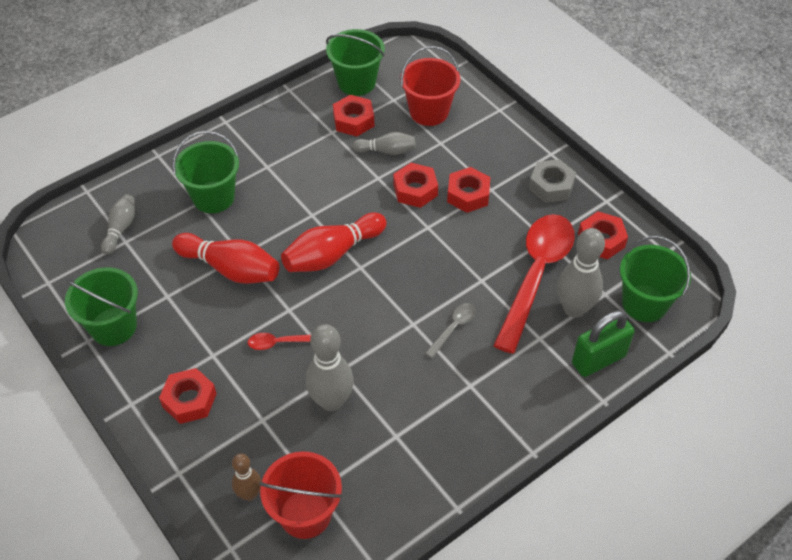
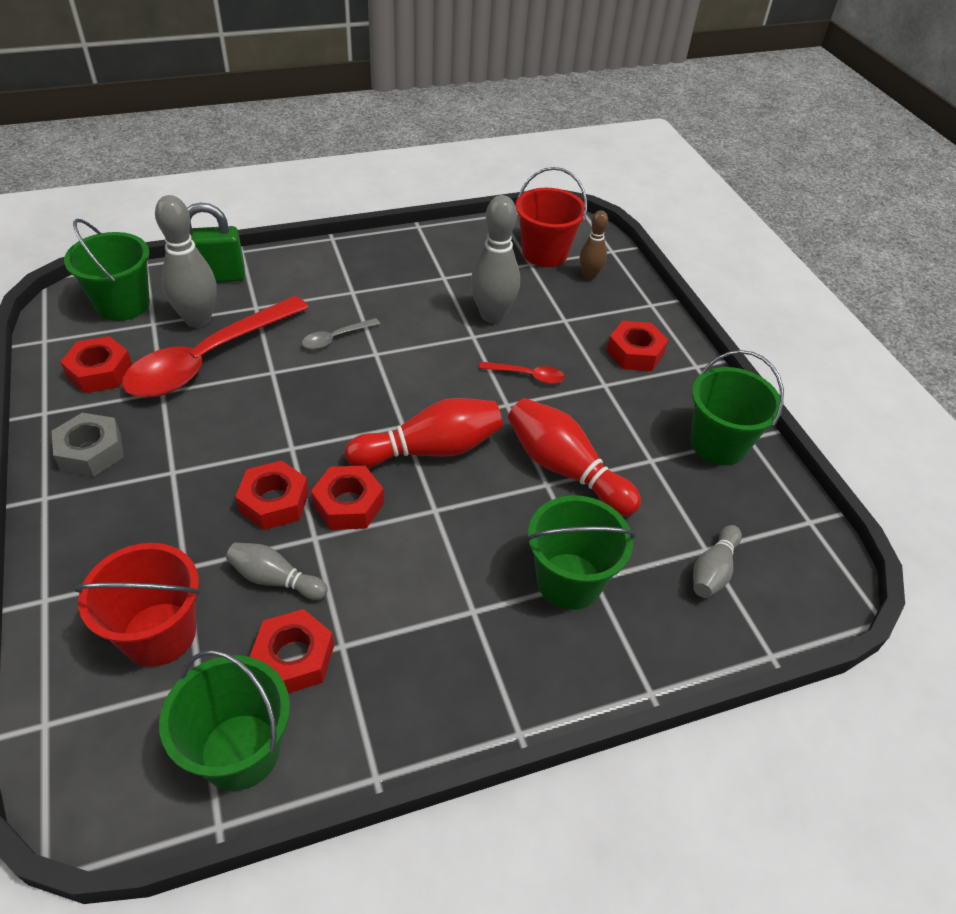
camera: 165 degrees left, 5 degrees down
(468, 195) = (209, 473): red nut -> red nut (348, 504)

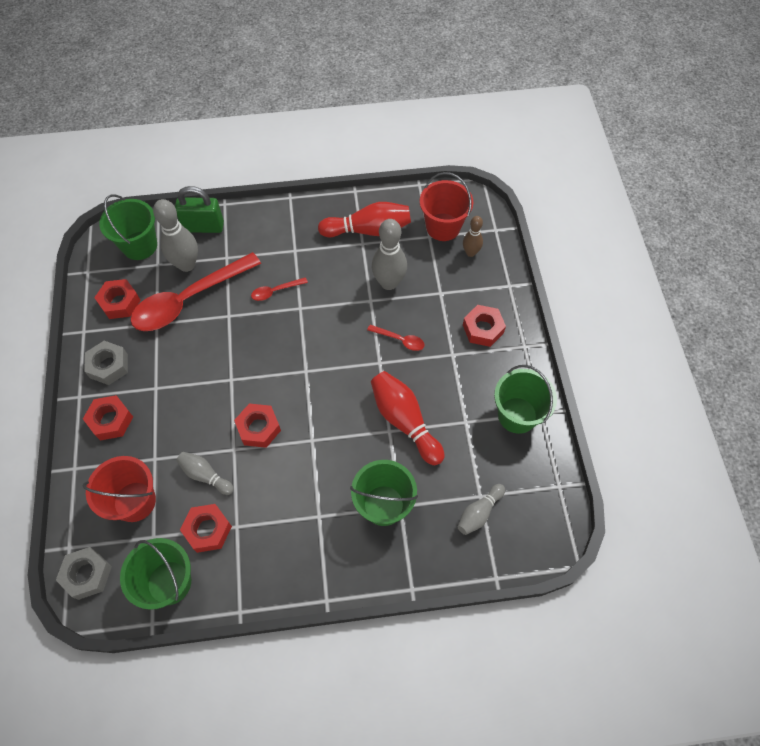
camera: 15 degrees right, 15 degrees up
(84, 764) = (87, 574): none -> grey nut
(274, 502) = (213, 419): red nut -> red nut (110, 420)
(336, 338) = (275, 291): grey spoon -> red spoon
(430, 450) = (319, 393): red bowling pin -> red bowling pin (368, 230)

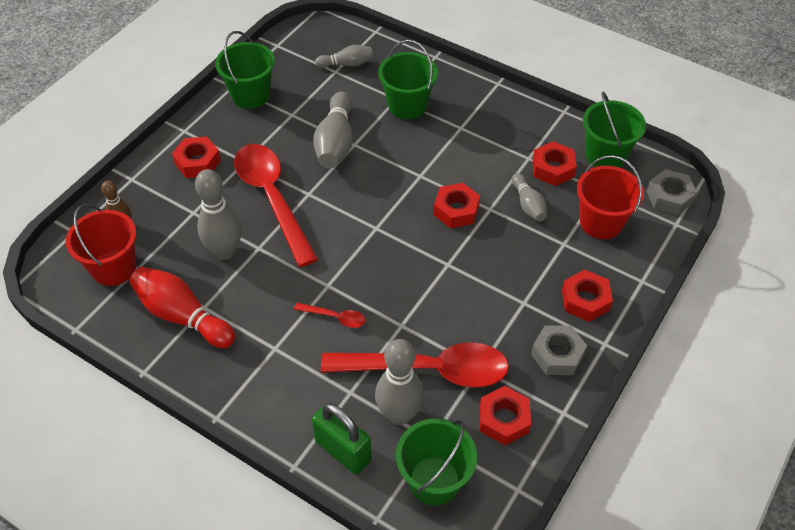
camera: 140 degrees left, 10 degrees down
(400, 340) = (272, 199): red spoon -> red spoon, size x2.41
(404, 421) = (335, 142): red bowling pin -> grey bowling pin

